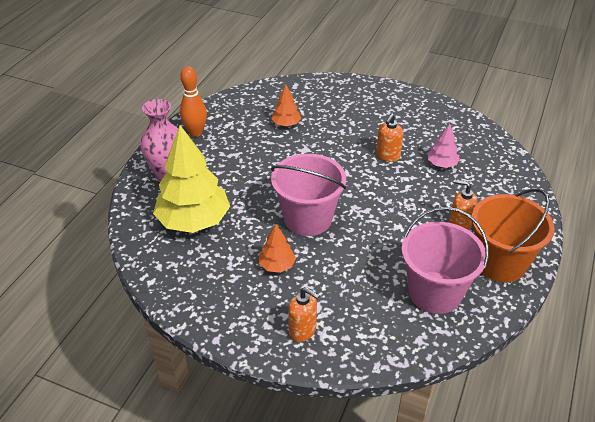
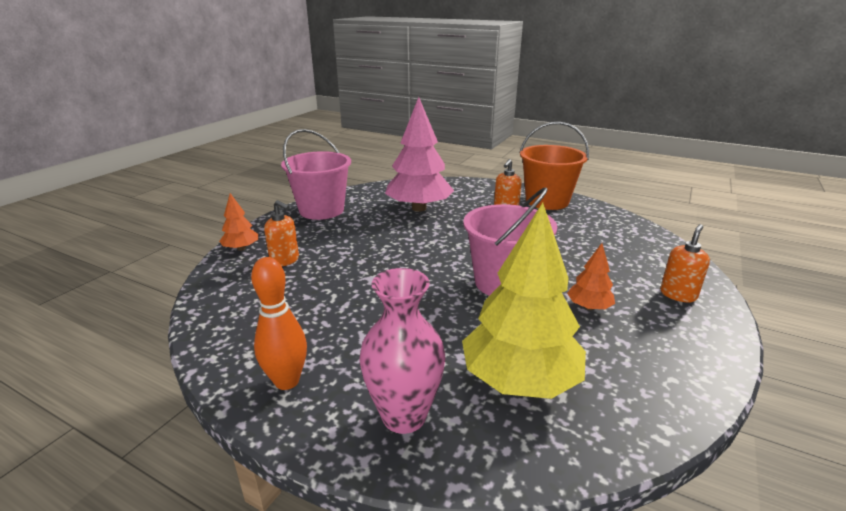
camera: 85 degrees left, 15 degrees down
(286, 124) = (309, 289): orange tree -> orange tree (241, 248)
(387, 156) = (399, 231): orange soap dispenser -> orange soap dispenser (285, 260)
(435, 292) = (592, 227): pink bucket -> pink bucket (321, 210)
(442, 164) = (419, 208): pink tree -> pink tree, size x2.14

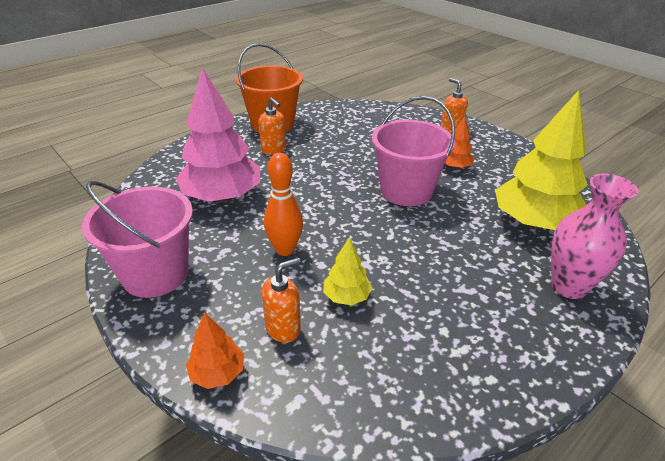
camera: 70 degrees left, 10 degrees up
(287, 381) = (522, 351): orange bowling pin -> orange bowling pin (285, 249)
(327, 278) = (346, 296): none -> yellow tree

